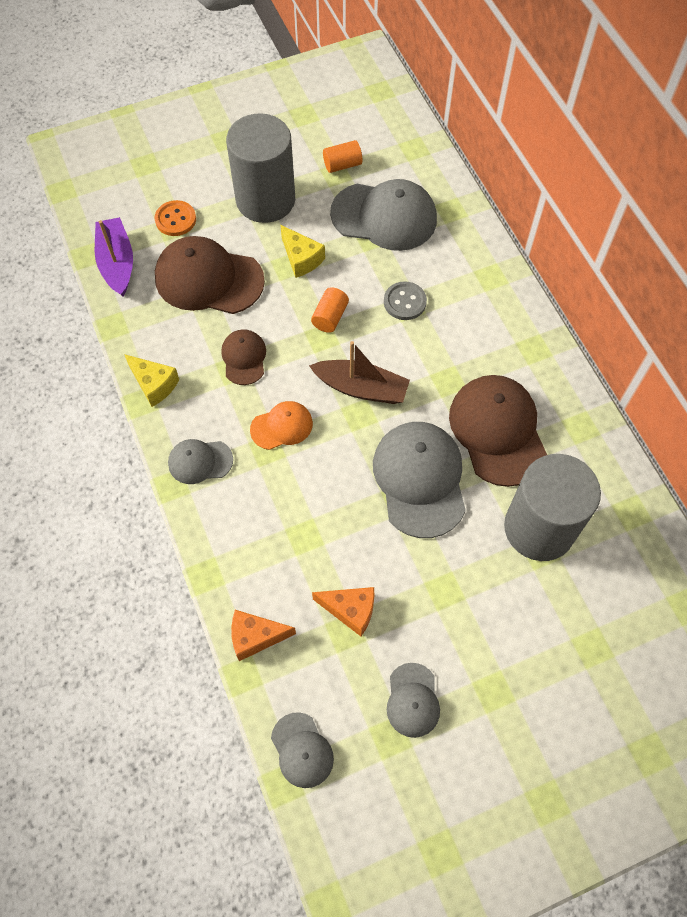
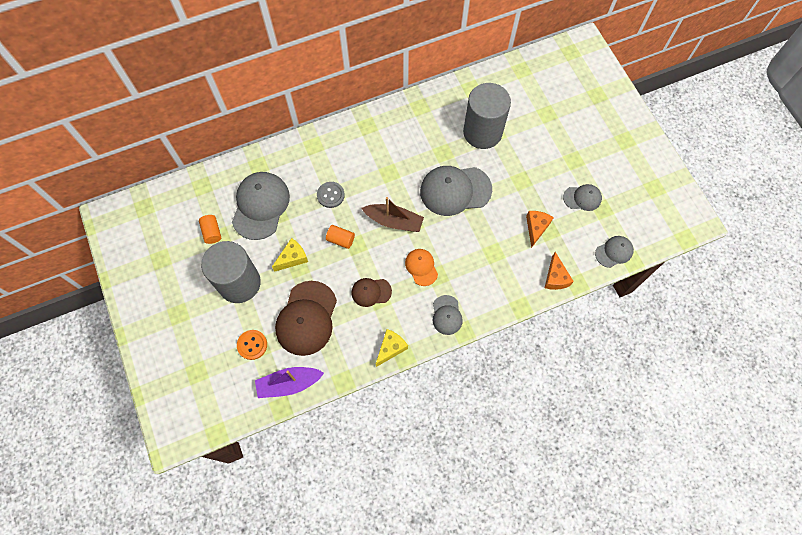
camera: 90 degrees left, 5 degrees up
(361, 388) = (394, 221): brown boat -> brown boat turned 90 degrees clockwise
(497, 431) = (423, 148): brown cap -> none

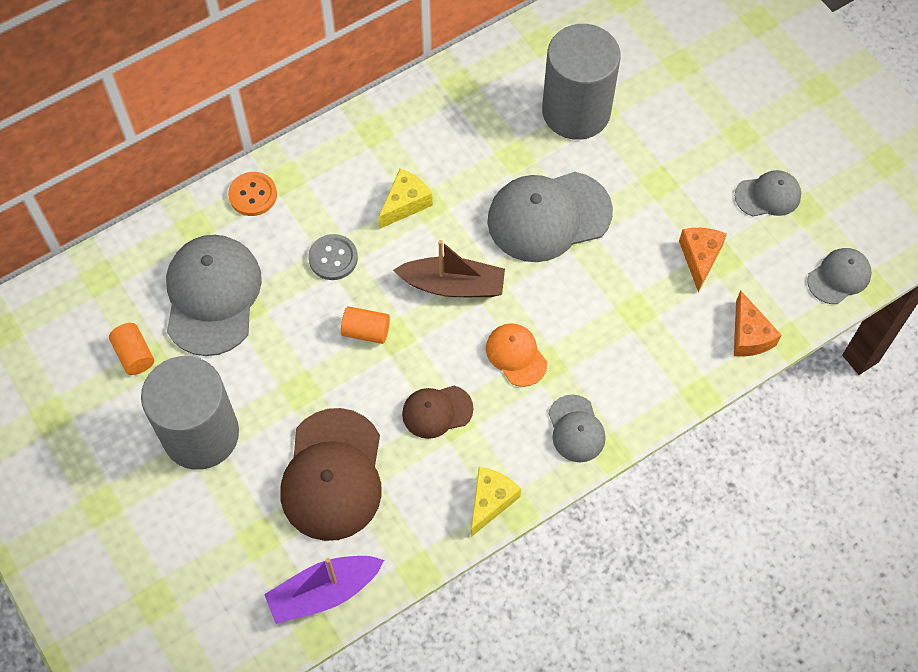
camera: 10 degrees left, 5 degrees down
(252, 345) = (245, 537): orange button -> orange button (253, 195)
(293, 258) = (287, 376): yellow cheese -> yellow cheese (405, 203)

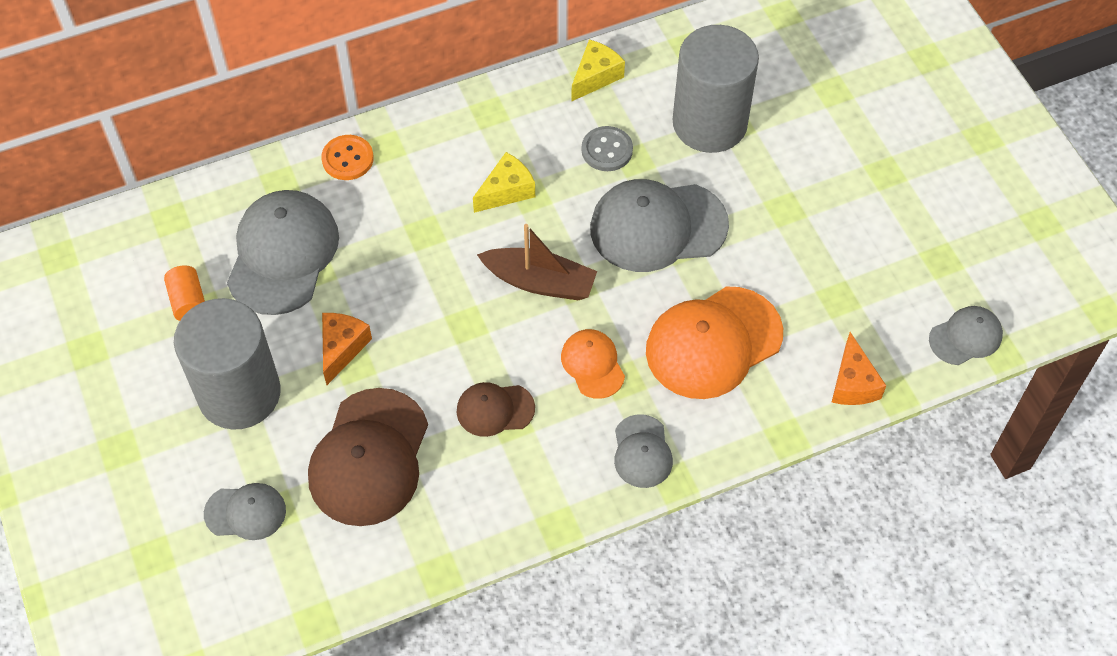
camera: 10 degrees right, 5 degrees down
(324, 592) = (333, 578): purple boat -> none
(333, 258) = (418, 235): grey button -> grey button (607, 150)
(366, 331) = (437, 315): orange cylinder -> none
(490, 501) = (533, 513): yellow cheese -> yellow cheese (595, 77)
(619, 318) = (713, 343): none -> orange cap
(700, 258) = (814, 294): orange cheese -> orange cheese (342, 348)
(768, 195) = (902, 240): grey cap -> grey cap (245, 512)

